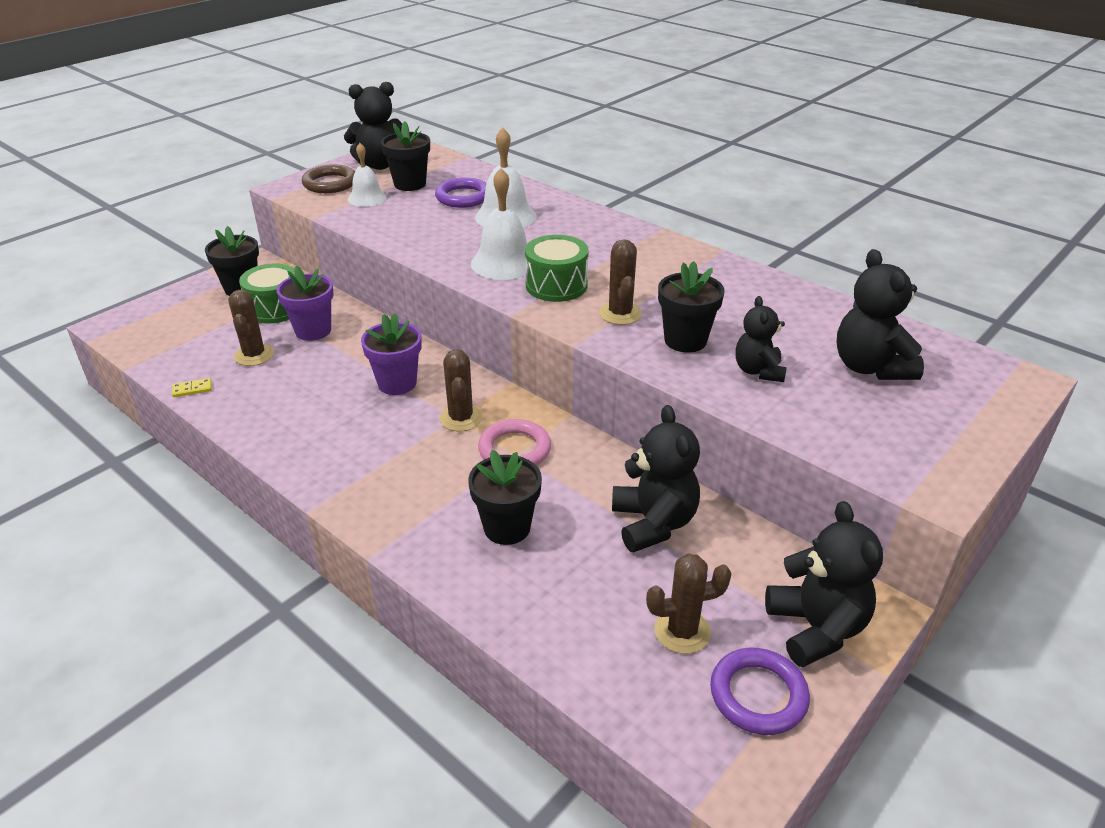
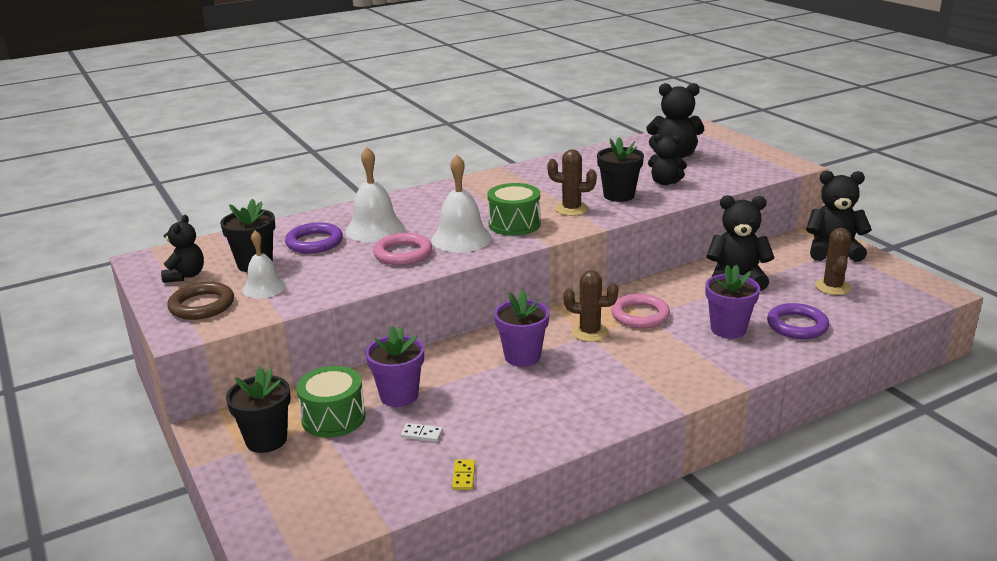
camera: 70 degrees left, 10 degrees down
(254, 355) = (422, 434): brown cactus -> white domino
(380, 165) = (185, 276): black teddy bear -> black teddy bear, size x0.64
(456, 241) = (403, 253): none -> pink ring
(507, 527) = (728, 329): black flower pot -> purple flower pot
(758, 695) = (880, 275): purple ring -> purple ring (797, 325)

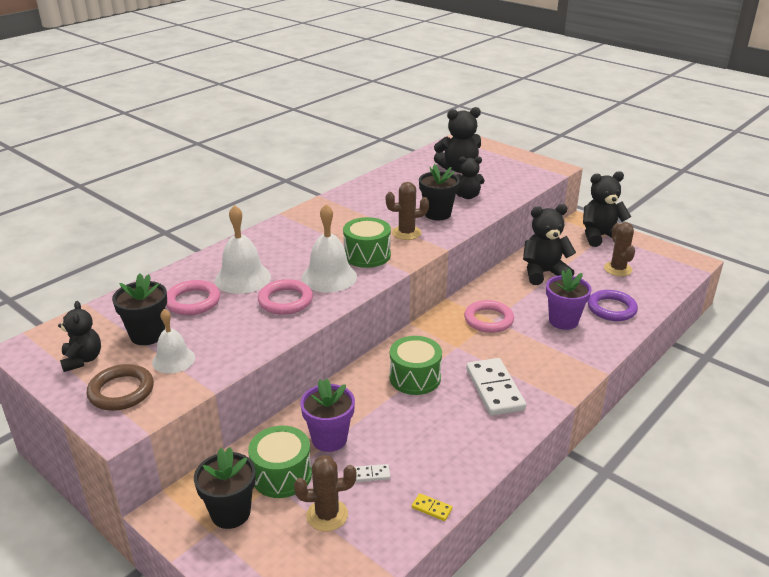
camera: 20 degrees left, 5 degrees up
(314, 242) = (193, 301): purple ring -> pink ring
(463, 476) = (431, 508): yellow domino -> yellow domino turned 45 degrees counterclockwise
(522, 356) = (415, 378): purple flower pot -> green drum
(590, 332) = (457, 343): brown cactus -> brown cactus (327, 515)
(603, 381) = (494, 389): none -> white domino

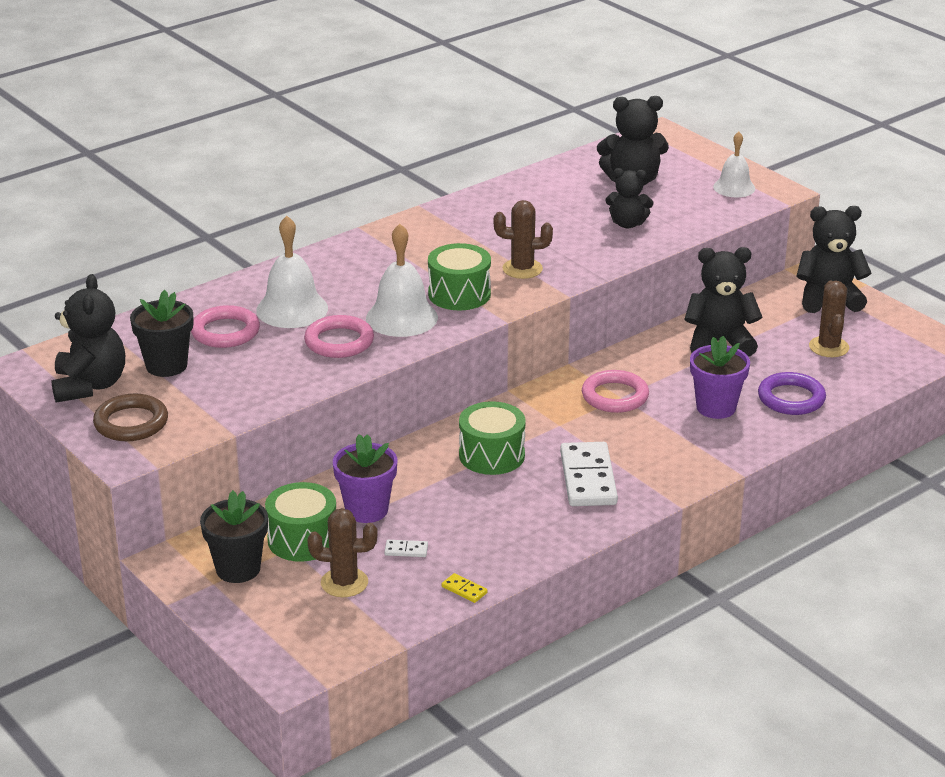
camera: 10 degrees right, 0 degrees up
(82, 360) = (90, 386): black teddy bear -> black teddy bear, size x1.57
(173, 360) = (193, 396): white bell -> white bell (734, 187)
(437, 214) = (575, 246): black flower pot -> none

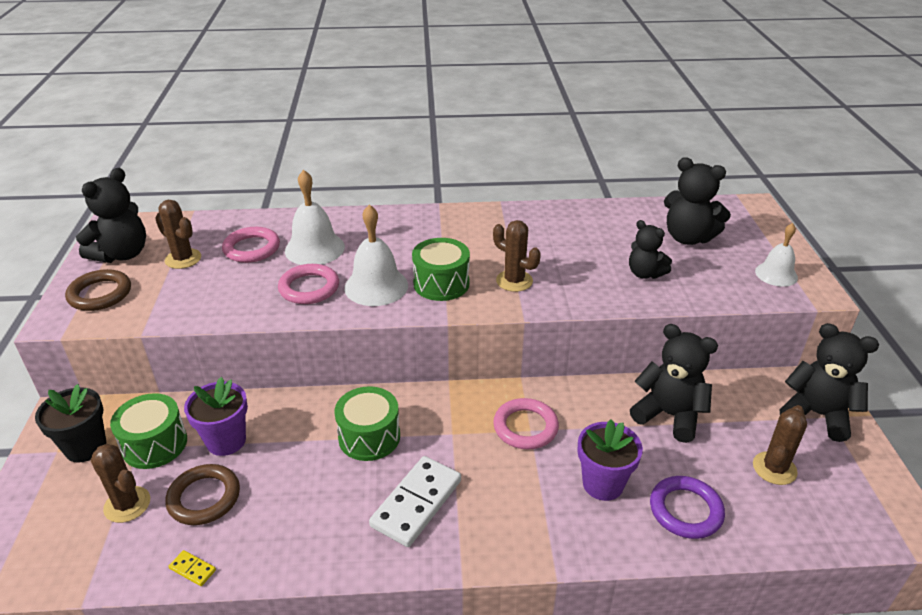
camera: 35 degrees right, 5 degrees up
(166, 365) = (183, 259): black flower pot -> brown cactus
(406, 550) = (204, 498): white domino -> brown ring
(464, 590) = (192, 569): yellow domino -> yellow domino turned 45 degrees counterclockwise

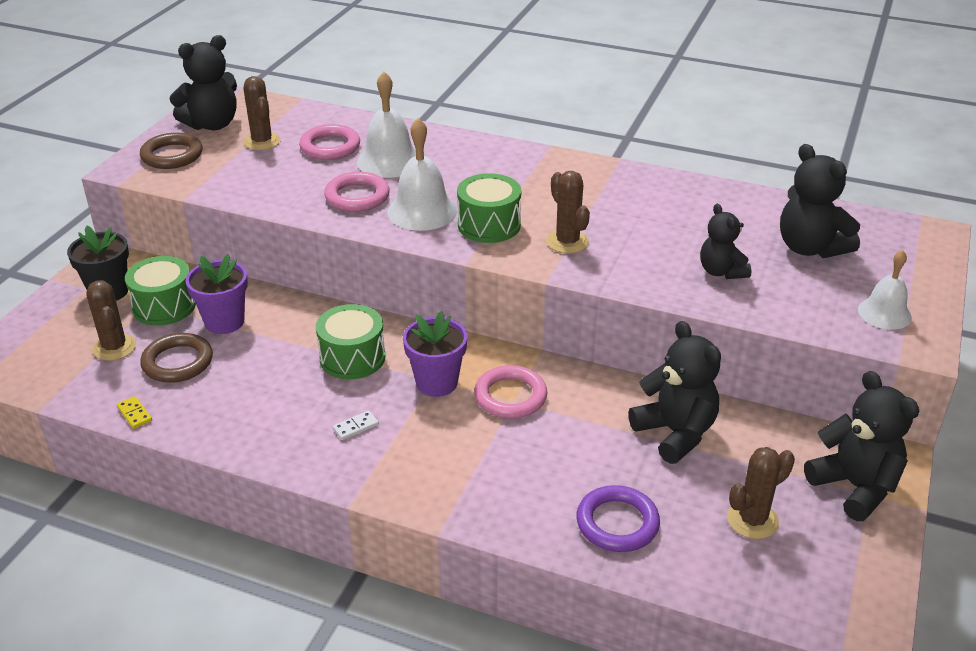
camera: 25 degrees right, 0 degrees up
(416, 503) = (355, 427): white domino -> white domino, size x0.41
(603, 484) = (549, 471): purple flower pot -> purple flower pot (436, 383)

